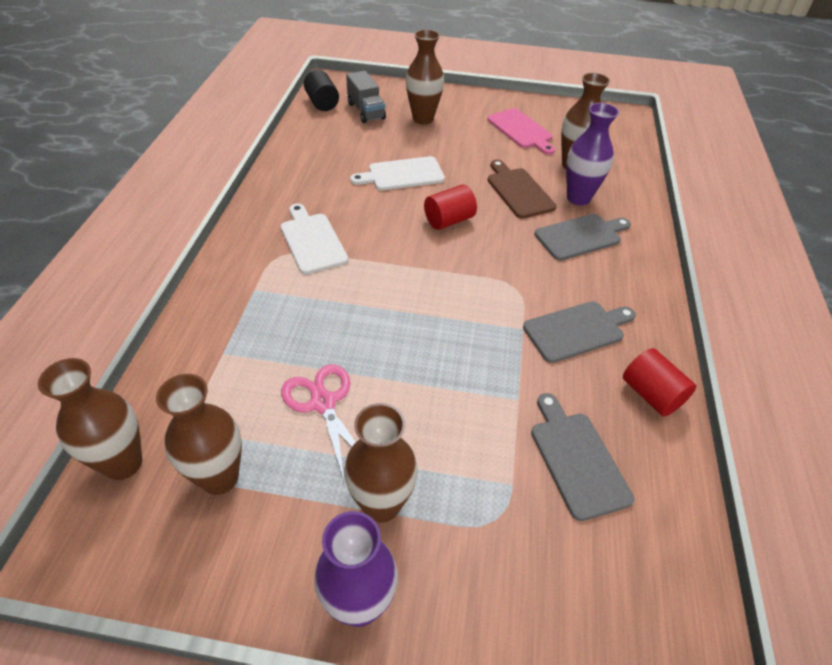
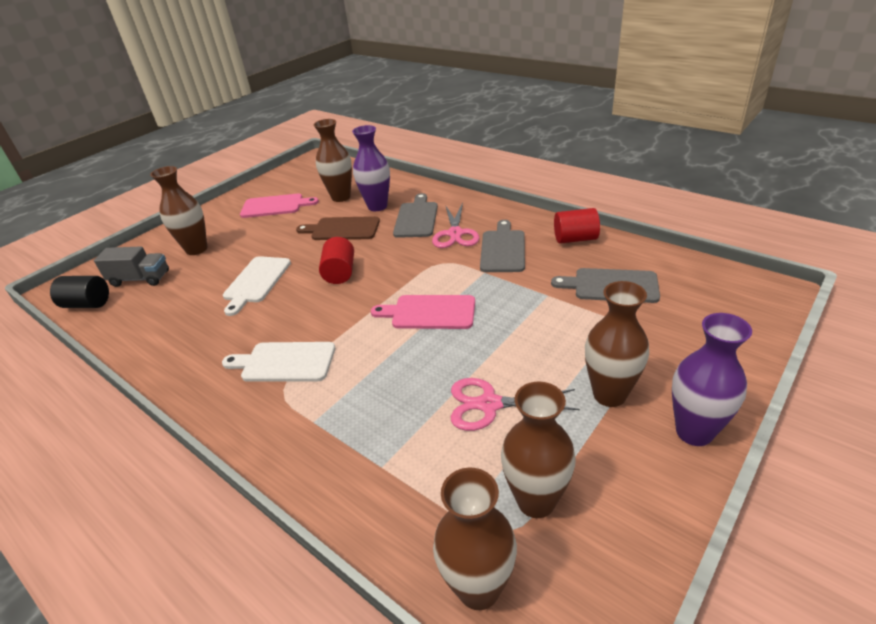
camera: 55 degrees left, 10 degrees down
(429, 309) = (429, 312): none -> pink cutting board
(576, 279) = (455, 234): none -> pink scissors

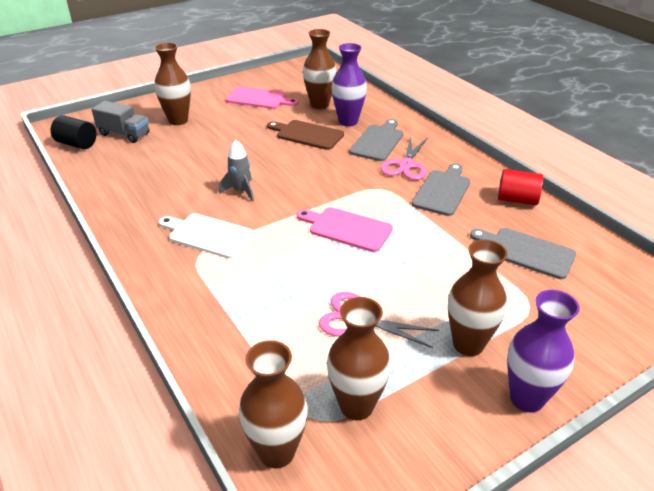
camera: 15 degrees right, 0 degrees up
(256, 281) = (214, 161): white cutting board -> none
(299, 305) = (241, 191): none -> grey rocket
(340, 273) = (287, 173): red cylinder -> none

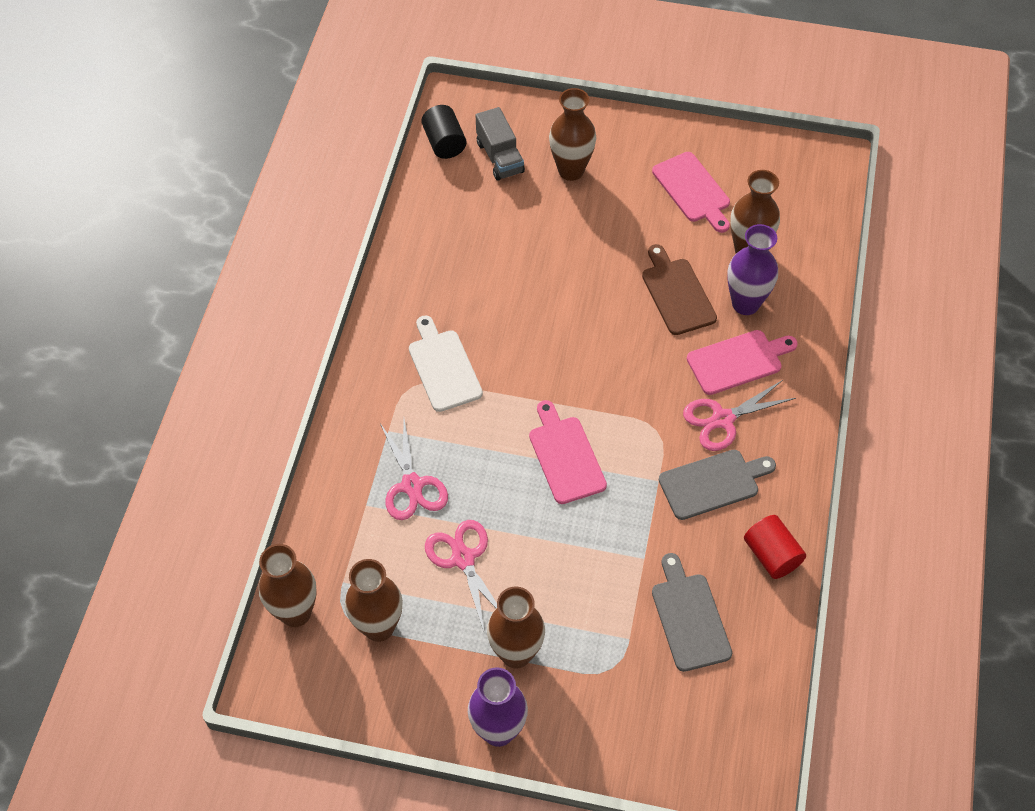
camera: 45 degrees right, 20 degrees up
(241, 191) = (525, 331): grey rocket -> none
(267, 306) = (412, 486): none -> pink scissors
(378, 141) = (738, 361): grey cutting board -> pink cutting board

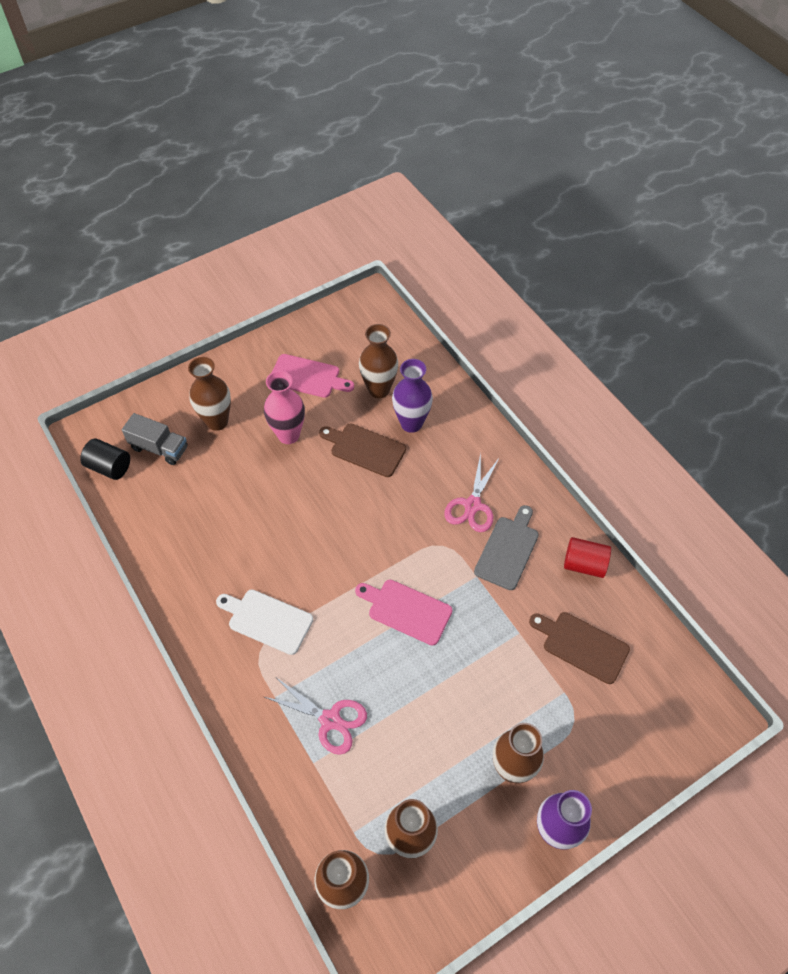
camera: 45 degrees left, 0 degrees up
(463, 558) = (414, 738): pink scissors -> none
(621, 229) = (288, 435): none -> pink vase
(689, 618) = (582, 645): grey cutting board -> brown cutting board
(738, 361) = (443, 462): pink cutting board -> none

